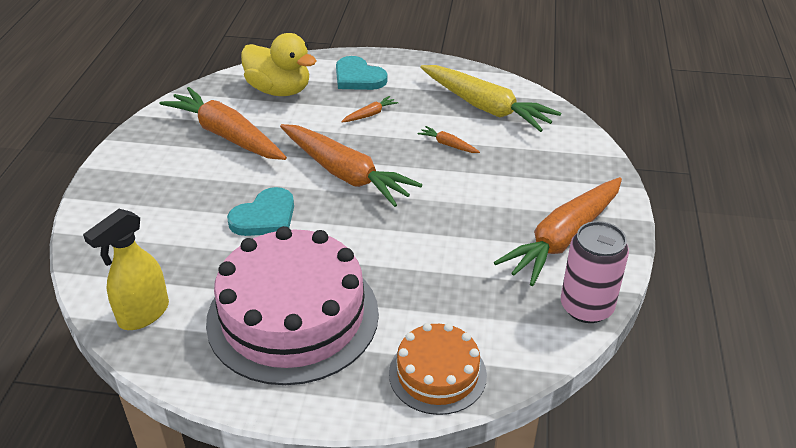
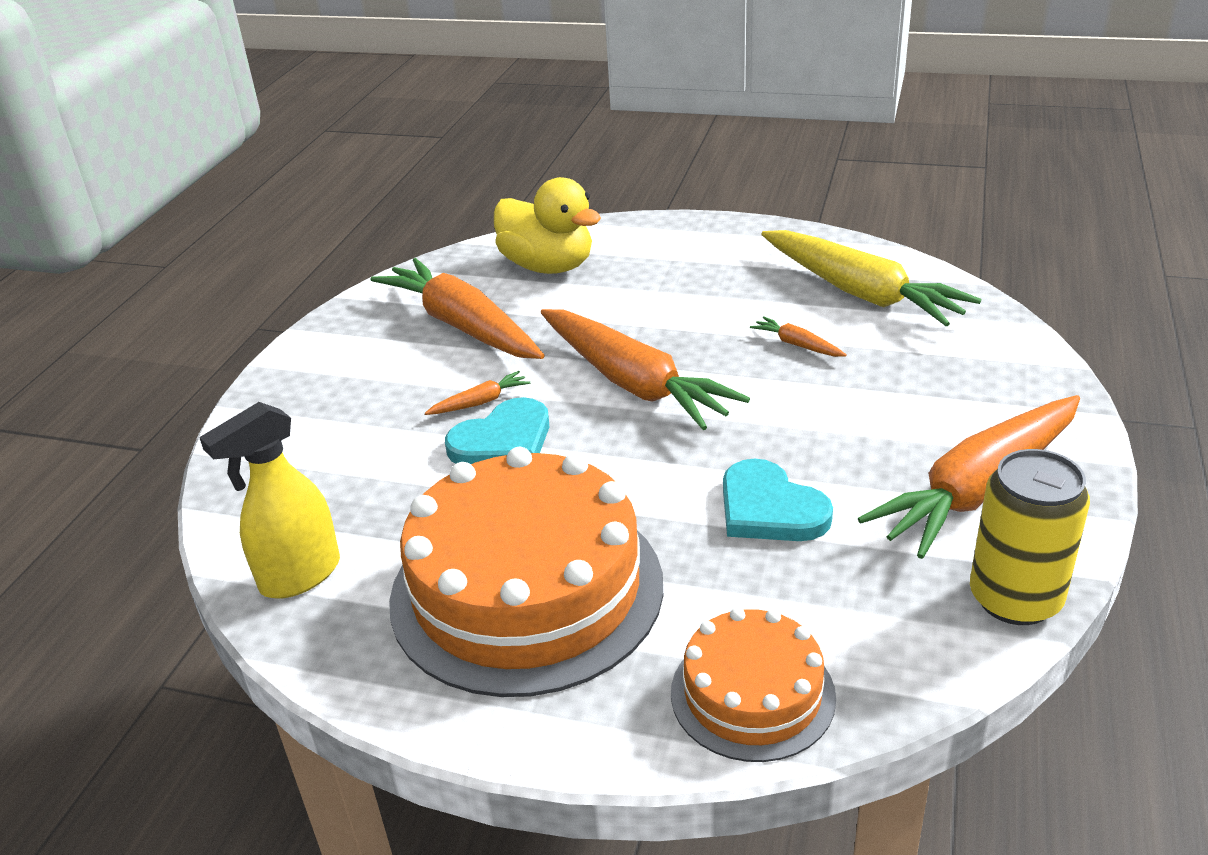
camera: 10 degrees right, 5 degrees down
(293, 316) = (527, 590): pink cake -> orange cake
(358, 77) = (667, 250): turquoise heart -> turquoise heart (769, 508)
(370, 114) = (679, 301): orange carrot -> orange carrot (480, 402)
(586, 307) = (1015, 599): pink can -> yellow can

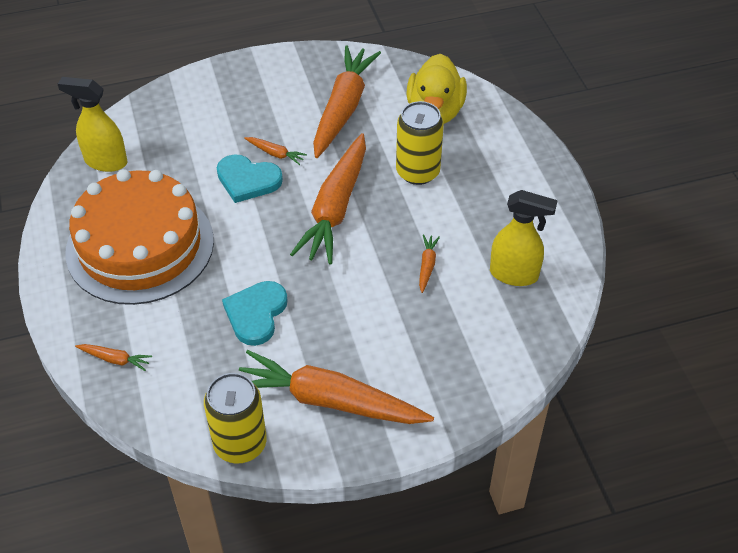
camera: 55 degrees right, 15 degrees up
(634, 306) = (417, 172): none -> yellow can
(752, 694) = (115, 359): orange cake -> orange carrot
(860, 293) = (514, 274): yellow carrot -> yellow spray bottle

